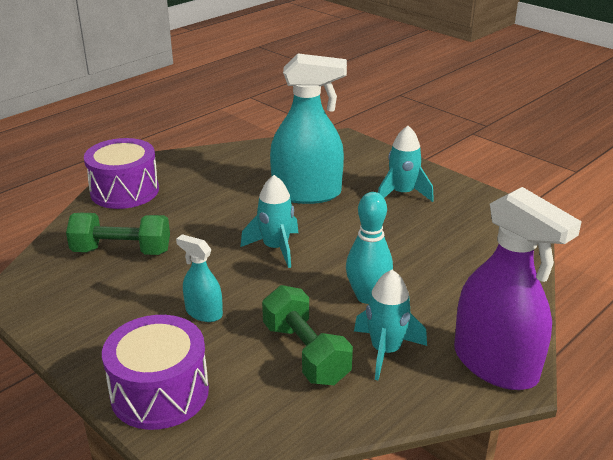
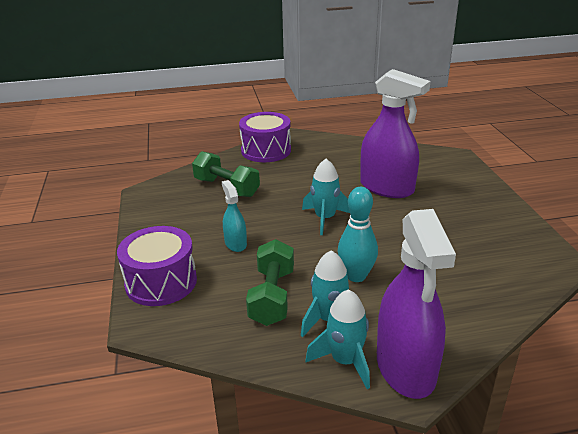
camera: 35 degrees right, 0 degrees up
(307, 193) = (387, 188): turquoise spray bottle -> purple spray bottle
(402, 194) = (464, 211): turquoise rocket -> turquoise rocket (345, 361)

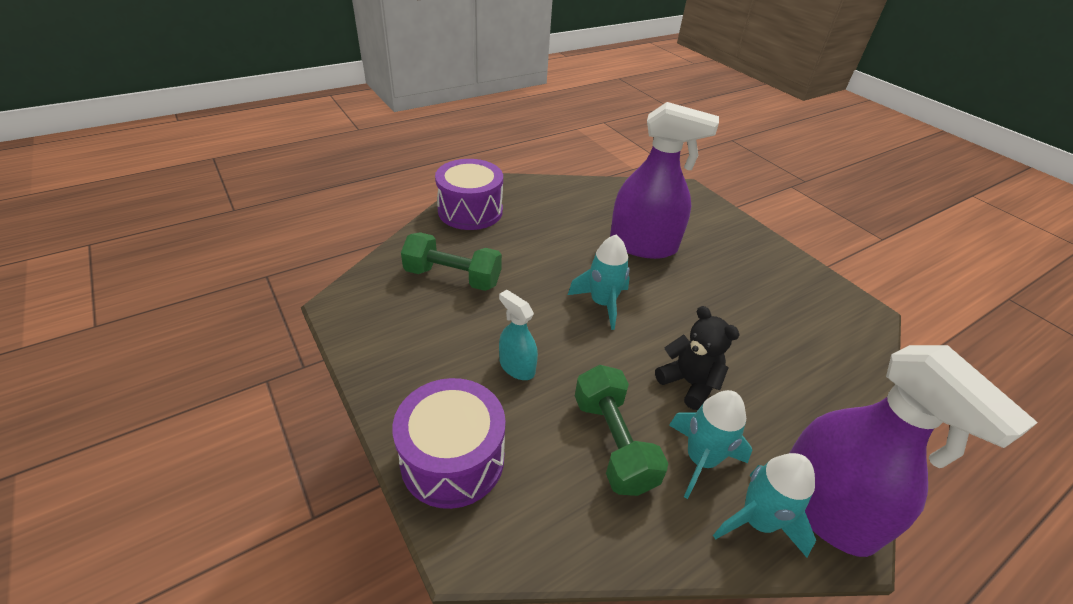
camera: 25 degrees left, 10 degrees up
(356, 276) = (689, 383): turquoise bowling pin -> black teddy bear

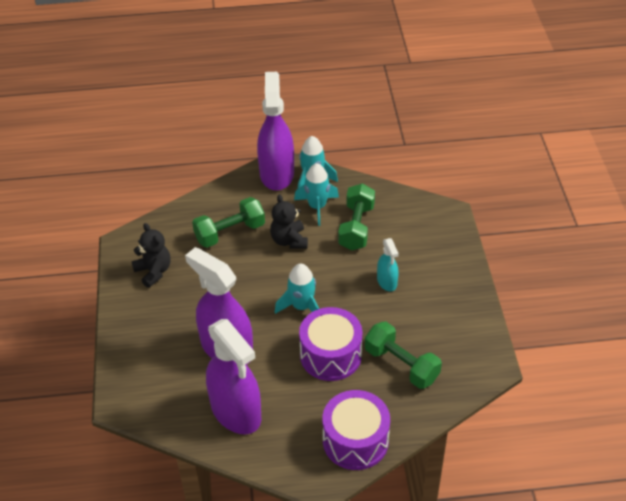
camera: 150 degrees left, 5 degrees up
(452, 459) = (444, 246): purple drum -> purple drum (330, 355)
(589, 205) = (236, 411): none -> purple spray bottle
(772, 367) = (230, 233): none -> green dumbbell
(794, 292) = (154, 271): none -> black teddy bear

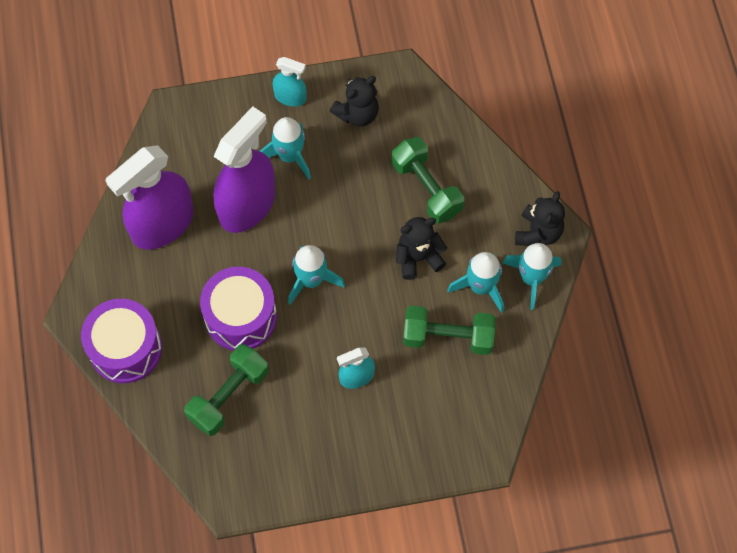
camera: 85 degrees right, 20 degrees up
(127, 315) = (290, 97): none -> turquoise spray bottle
(184, 318) = (289, 156): none -> turquoise rocket
(276, 174) = (538, 233): purple spray bottle -> black teddy bear

